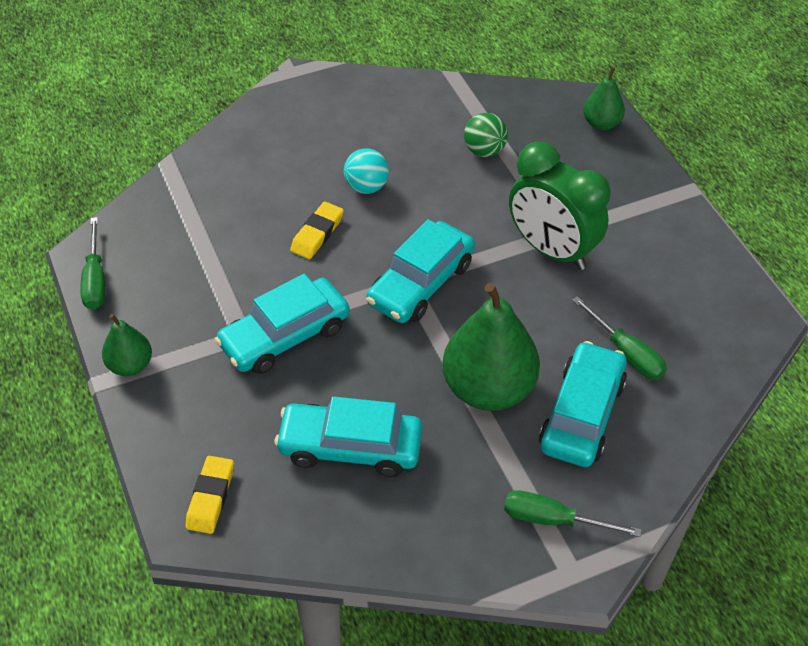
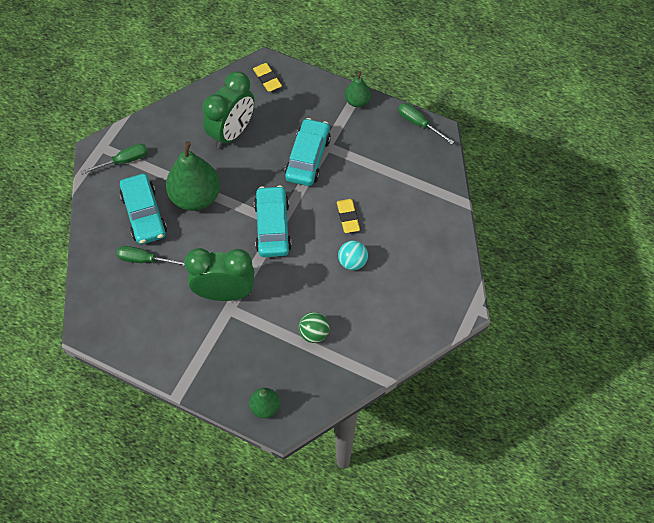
camera: 140 degrees right, 10 degrees up
(350, 447) = (232, 133): turquoise car -> green clock

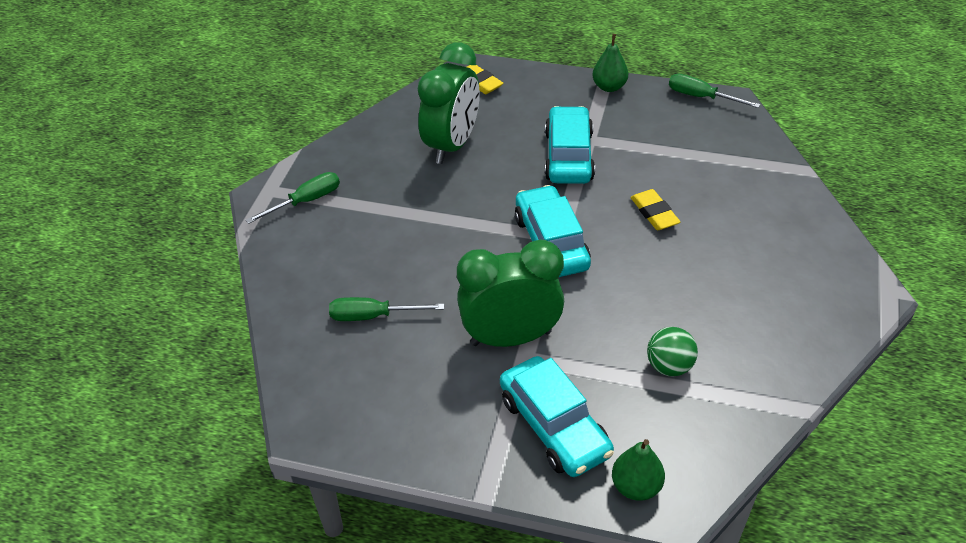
camera: 10 degrees left, 15 degrees down
(144, 214) = (355, 259): turquoise car -> turquoise car (554, 426)
(195, 197) = (425, 226): green pear -> none
(352, 262) = (685, 265): turquoise ball -> none

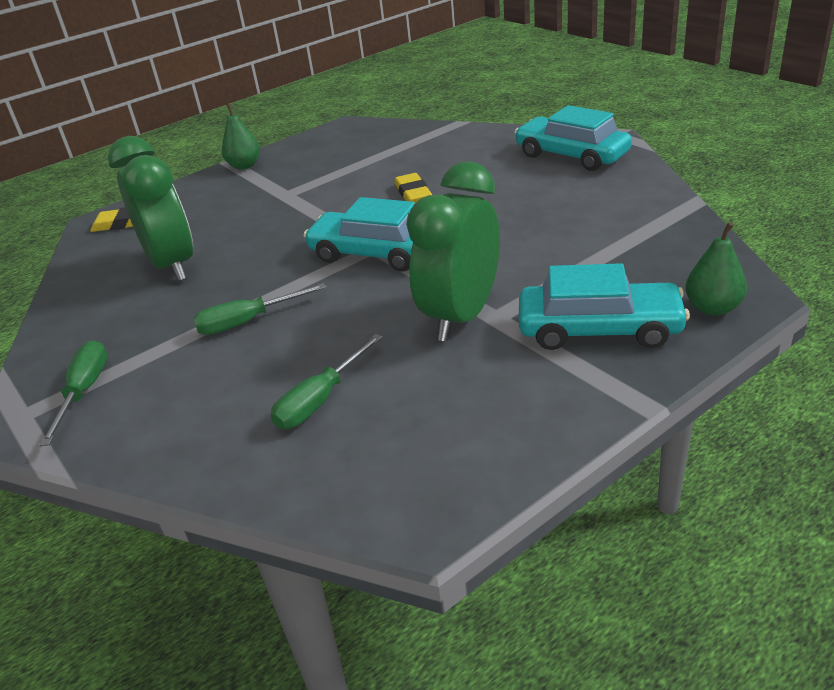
camera: 50 degrees left, 10 degrees down
(569, 156) = (289, 210): turquoise car -> turquoise car (571, 155)
(654, 213) = (413, 193): yellow eraser -> yellow eraser turned 60 degrees clockwise
(669, 366) = (590, 244): green ball -> none
(701, 97) = (323, 134): green screwdriver -> green screwdriver (248, 321)

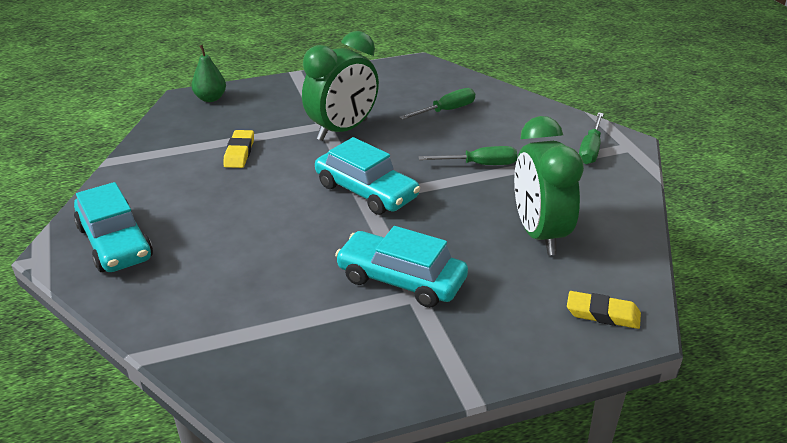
camera: 165 degrees left, 0 degrees up
(244, 166) = (450, 376): green pear -> none
(413, 193) = (292, 246): yellow eraser -> yellow eraser (239, 152)
(599, 329) = (277, 104): turquoise car -> turquoise car (401, 279)

